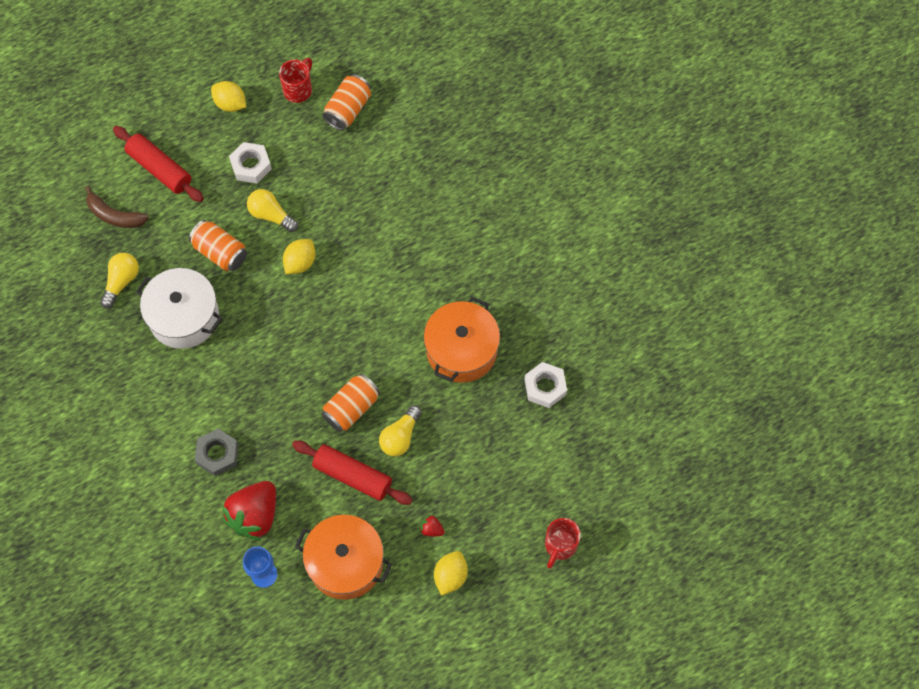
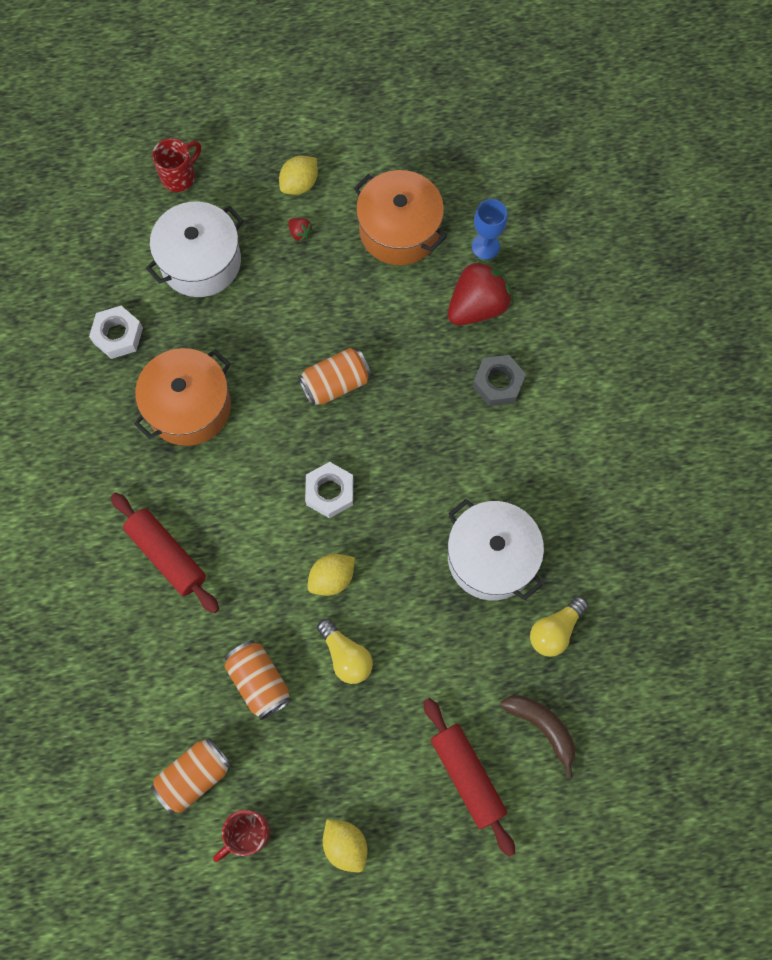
camera: 160 degrees left, 5 degrees up
(220, 252) = (424, 627): orange can -> orange can (259, 681)
(251, 165) = (348, 737): white nut -> white nut (330, 492)
(352, 476) = (361, 312): red rolling pin -> red rolling pin (167, 555)
(400, 437) = (295, 335): yellow light bulb -> none
(506, 473) = (200, 261): none -> white pot

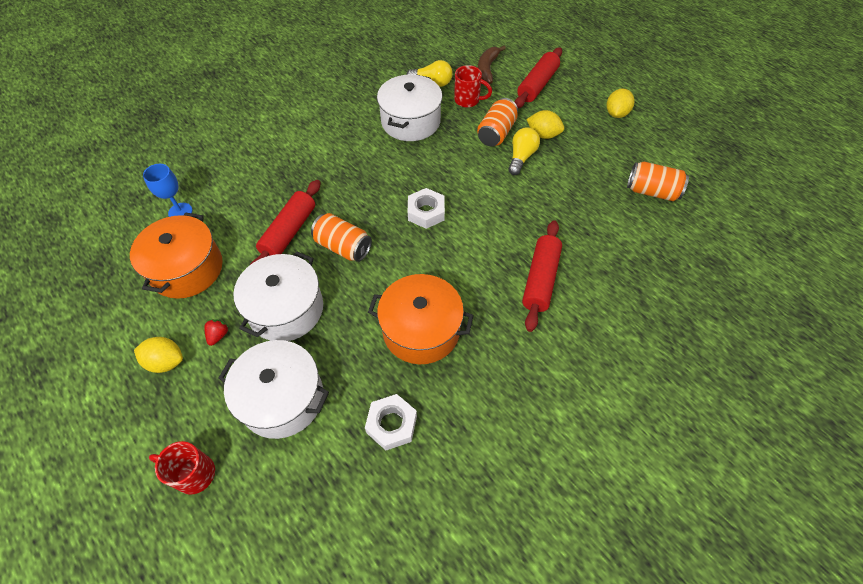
camera: 120 degrees left, 15 degrees down
(248, 833) = (653, 153): red mug -> red mug (468, 100)
(259, 681) = (572, 188): orange can -> orange can (496, 133)
(292, 299) = (286, 309): none -> white pot
(332, 578) = (481, 184): yellow lemon -> yellow lemon (543, 135)
(389, 340) = (289, 232): none -> red rolling pin
(477, 306) = (235, 196): red strawberry -> none
(498, 383) = (290, 163): grey nut -> none

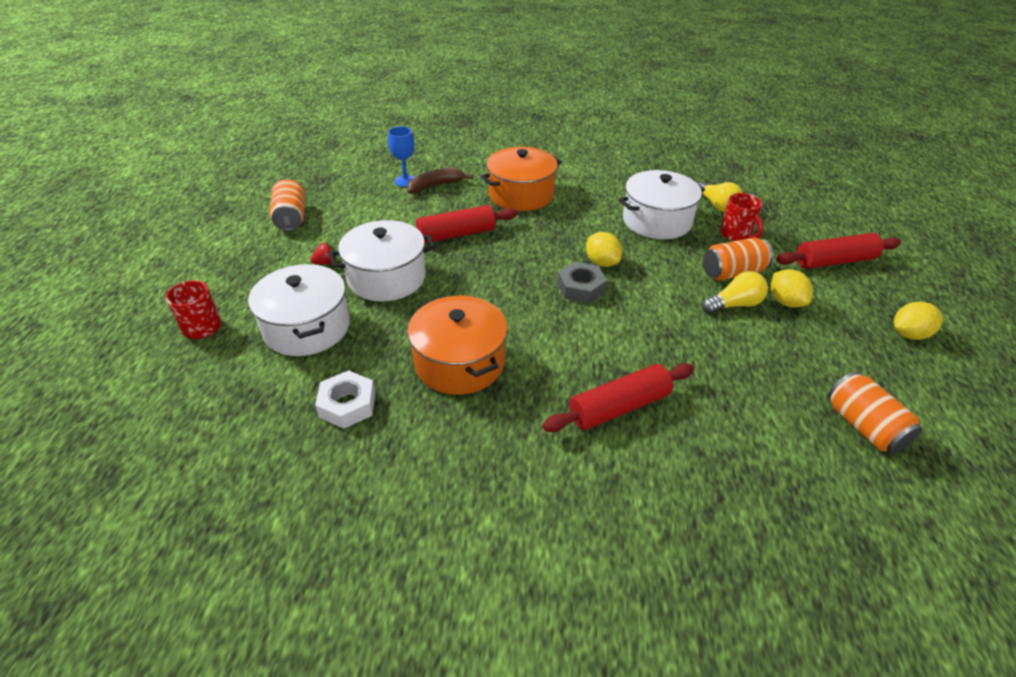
camera: 45 degrees right, 15 degrees down
(166, 362) = (278, 255): yellow lemon -> yellow lemon (601, 262)
(187, 269) = (363, 214): orange pot -> orange pot (521, 195)
(343, 247) = (481, 268): orange can -> orange can (291, 218)
(426, 212) = (581, 288): white nut -> grey nut
(487, 69) = (791, 223): brown banana -> brown banana (435, 186)

